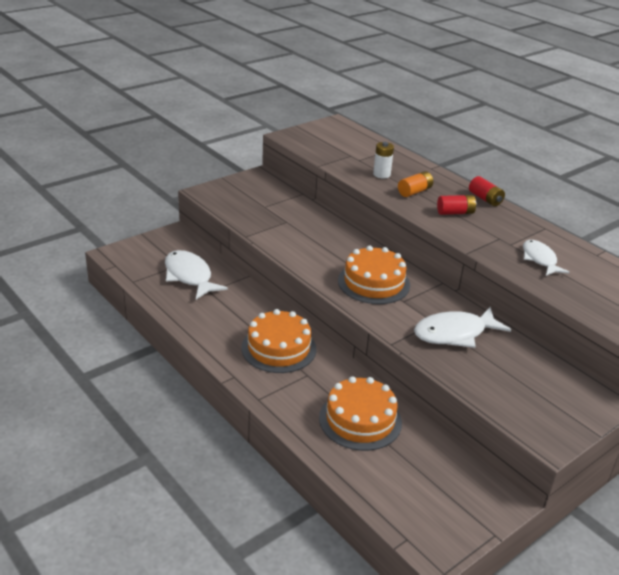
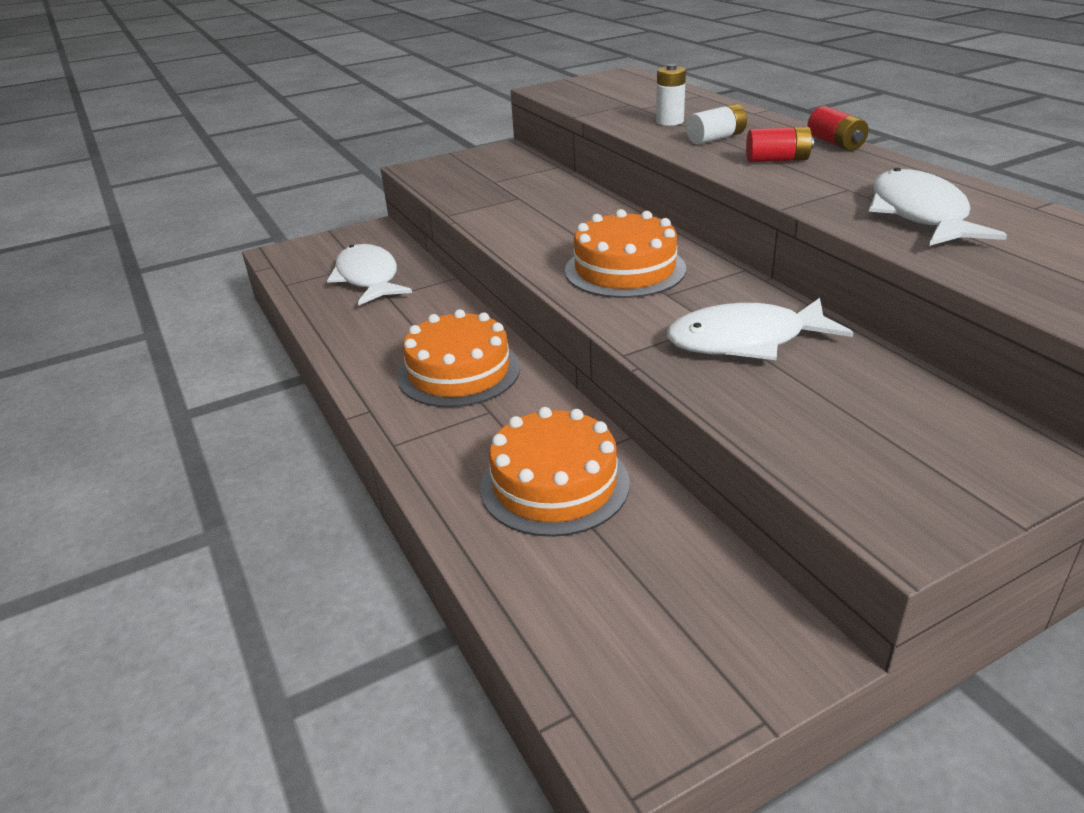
camera: 15 degrees right, 0 degrees up
(414, 192) = (716, 138): orange battery -> white battery
(539, 259) = (919, 214): white fish -> white fish, size x1.52

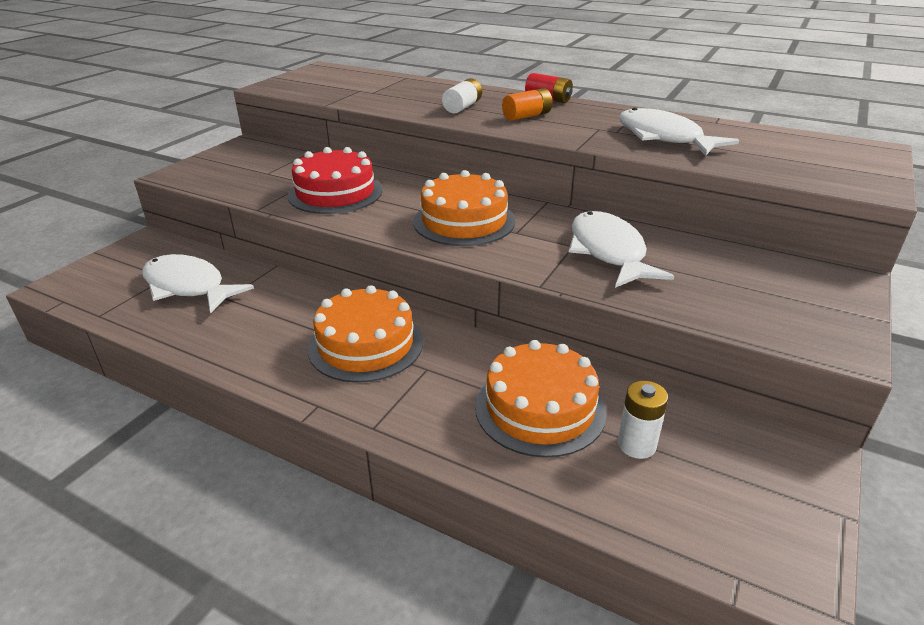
camera: 35 degrees left, 0 degrees up
(532, 213) = (335, 193): none -> red cake
(669, 122) = (410, 99): white battery -> white battery (636, 445)
(745, 341) = (608, 252): white fish -> white fish turned 120 degrees clockwise
(777, 160) = (527, 116): red battery -> orange battery

